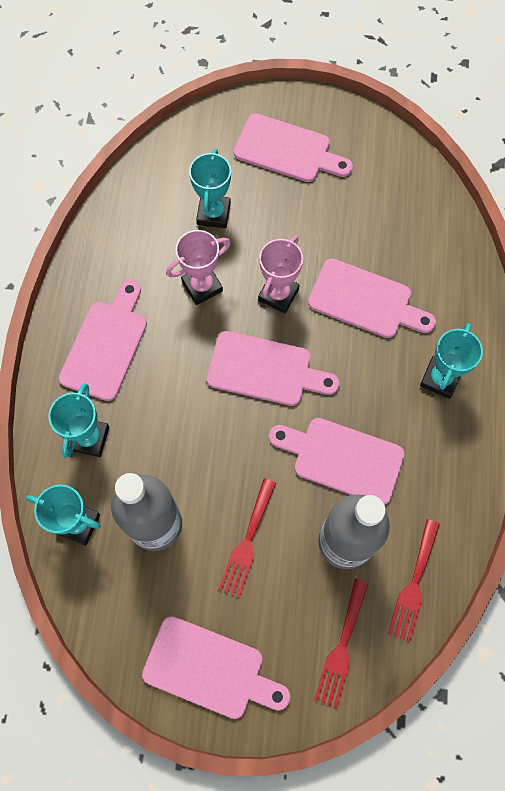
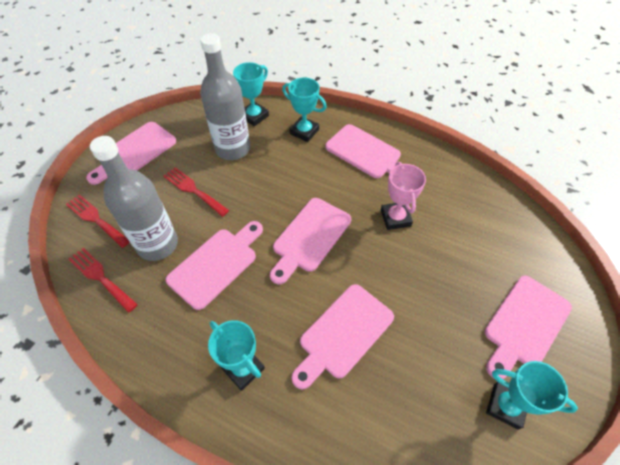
camera: 110 degrees right, 15 degrees down
(213, 214) = (462, 244): turquoise trophy -> turquoise trophy (505, 406)
(278, 294) = (371, 267): pink trophy -> none

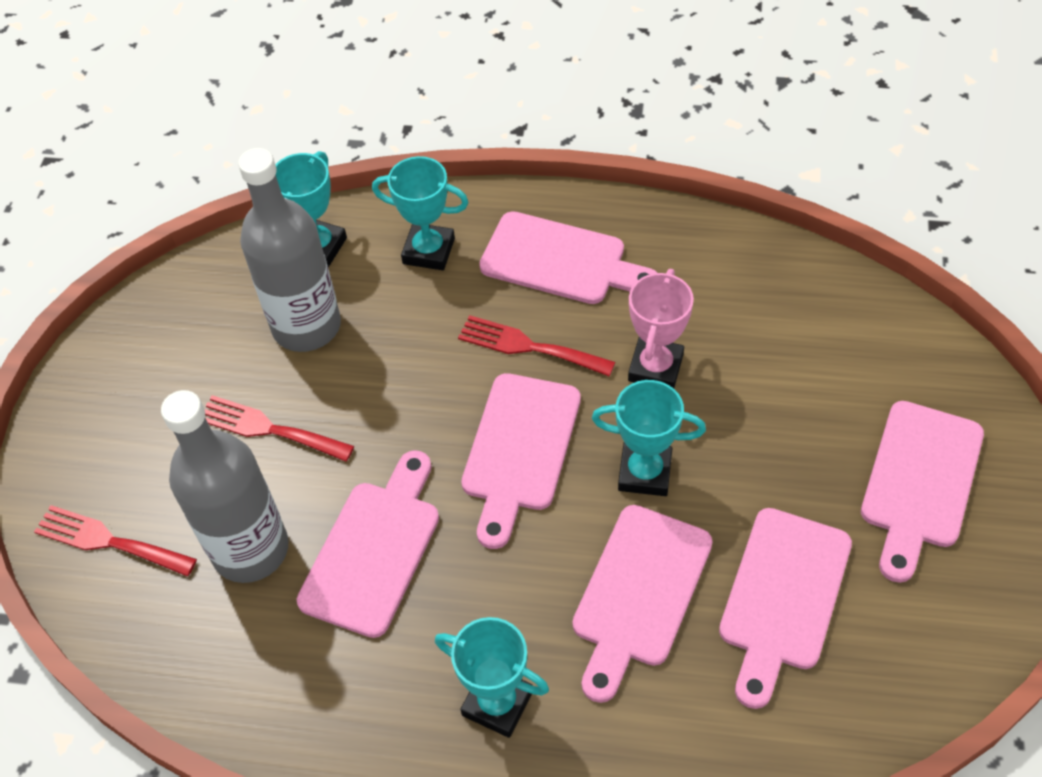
camera: 15 degrees left, 0 degrees up
(100, 277) = (174, 640): red fork -> red fork (528, 346)
(135, 152) = (116, 389): pink cutting board -> pink cutting board (783, 597)
(395, 218) = (655, 367): pink trophy -> pink trophy turned 45 degrees clockwise
(505, 406) = (925, 617): turquoise trophy -> turquoise trophy (645, 473)

